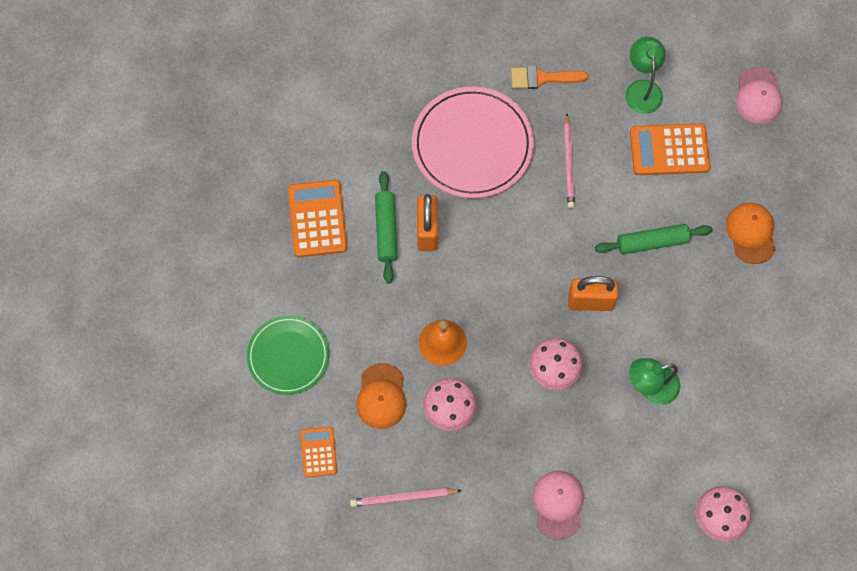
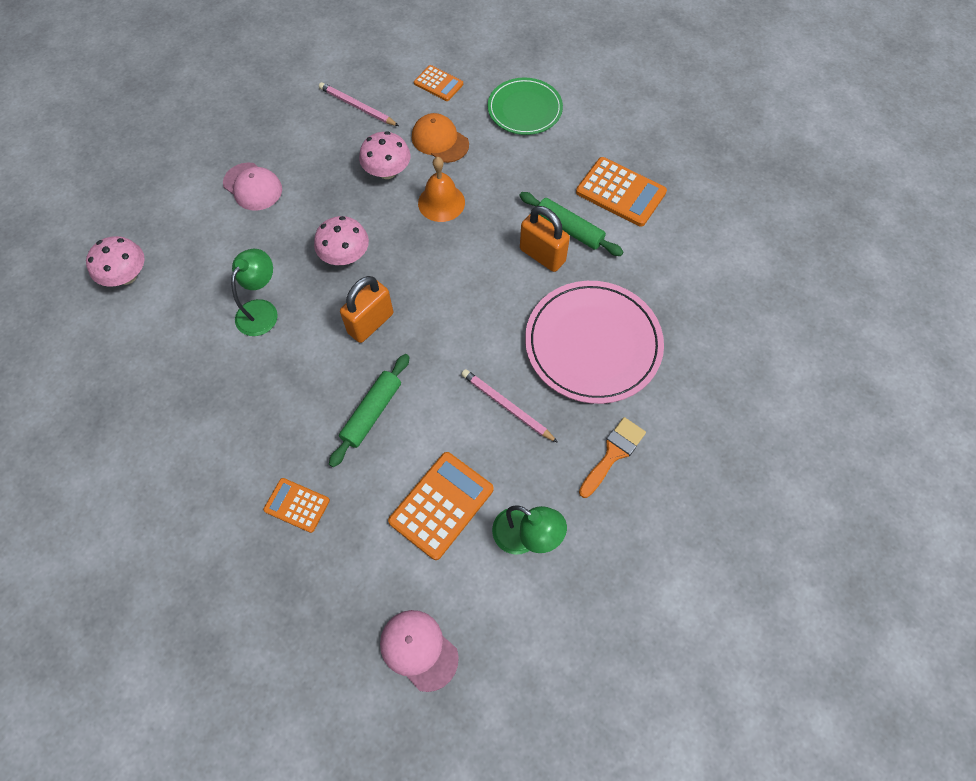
camera: 130 degrees right, 5 degrees down
(403, 498) = (357, 107): pink pencil -> pink pencil turned 90 degrees counterclockwise
(751, 233) = (297, 505): orange cap -> orange calculator

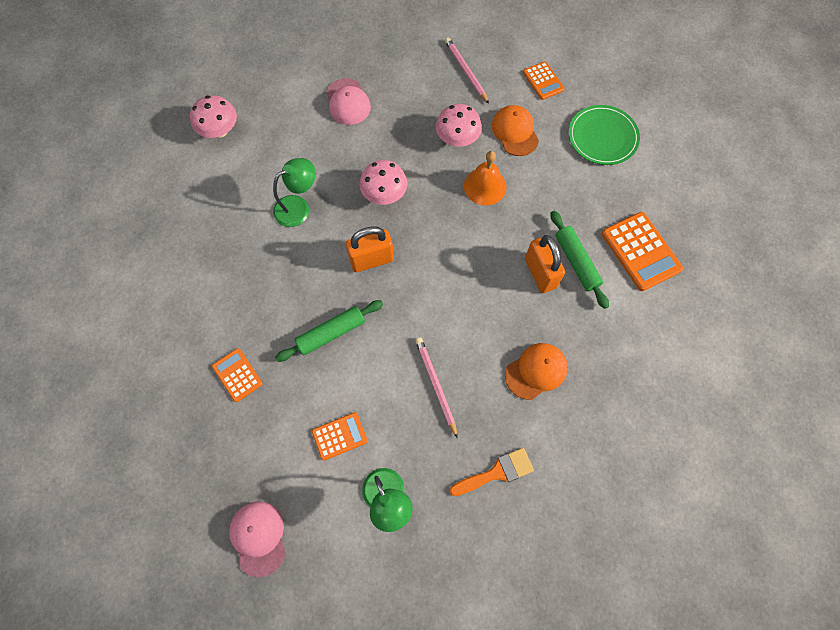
camera: 30 degrees right, 5 degrees up
(441, 505) = (339, 436): orange calculator -> orange calculator, size x0.60
(593, 344) = (536, 371): pink plate -> orange cap

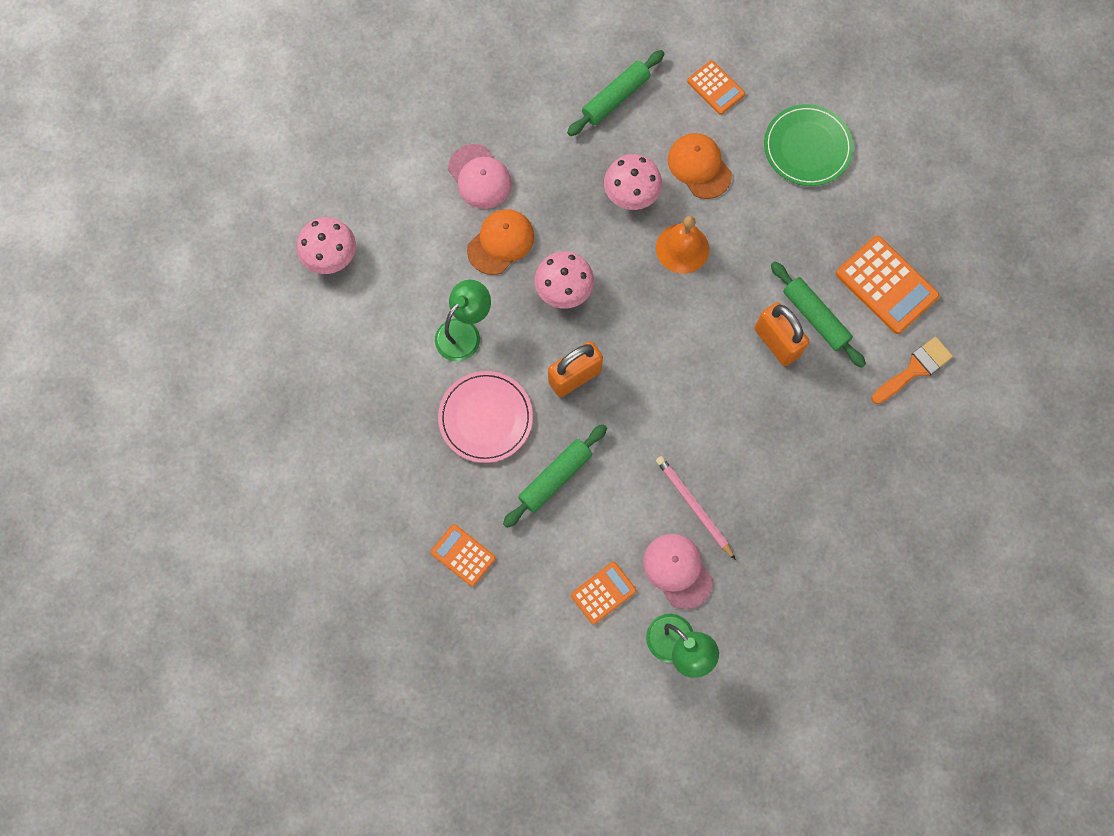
camera: 15 degrees left, 5 degrees up
(258, 537) = (550, 726): pink cap -> pink cap (677, 570)
(292, 273) = (485, 418): none -> pink plate
(465, 71) = (615, 98): pink pencil -> green rolling pin
(496, 472) = (788, 585): orange brush -> orange brush (914, 369)
(536, 371) = (802, 460): orange cap -> orange cap (500, 242)

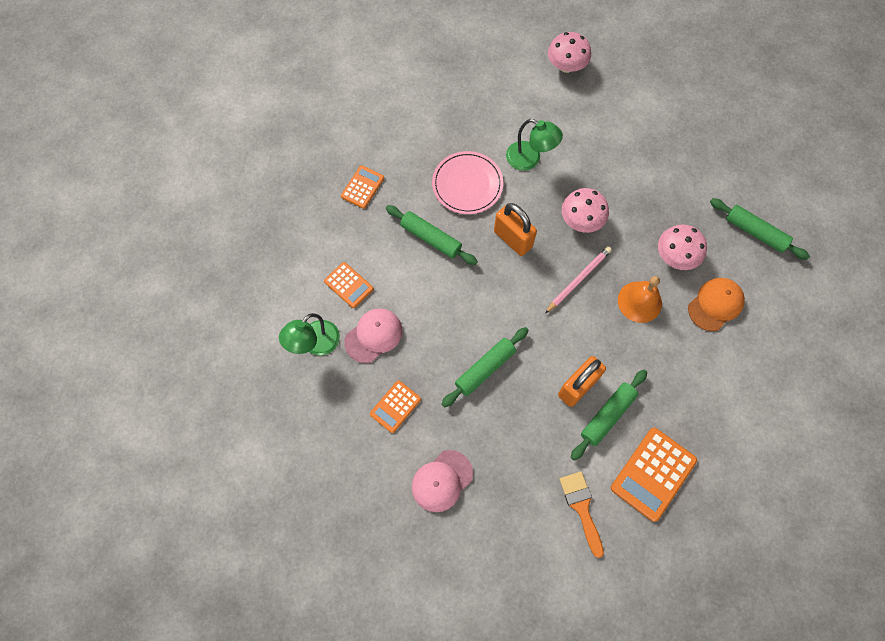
camera: 80 degrees right, 5 degrees down
(479, 177) = (656, 148): pink cap -> pink cap (442, 481)
(500, 242) = (607, 171): orange cap -> none
(693, 506) = (426, 340): pink pencil -> pink pencil (578, 280)
(715, 88) = (791, 307): orange calculator -> orange calculator (395, 406)
(740, 443) = (485, 369): none -> green rolling pin
(807, 147) = (762, 390): green plate -> none
(914, 369) = (581, 507): orange brush -> orange brush turned 150 degrees counterclockwise

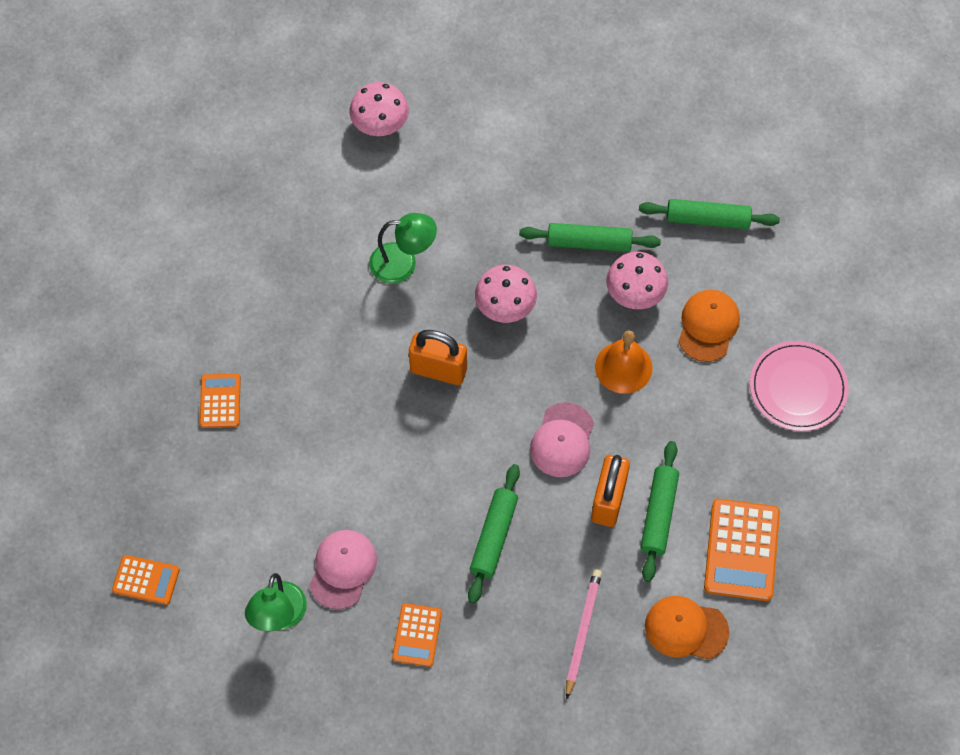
camera: 30 degrees left, 5 degrees down
(348, 285) = (276, 527): orange calculator -> orange calculator (146, 580)
(431, 238) = (341, 420): green rolling pin -> green rolling pin (589, 243)
(442, 481) = (518, 686): pink cap -> pink cap (562, 440)
(467, 184) = (346, 332): pink plate -> pink plate (798, 388)
(578, 280) = (541, 378): pink pencil -> pink pencil (582, 632)
(581, 507) = (686, 629): orange brush -> orange cap

